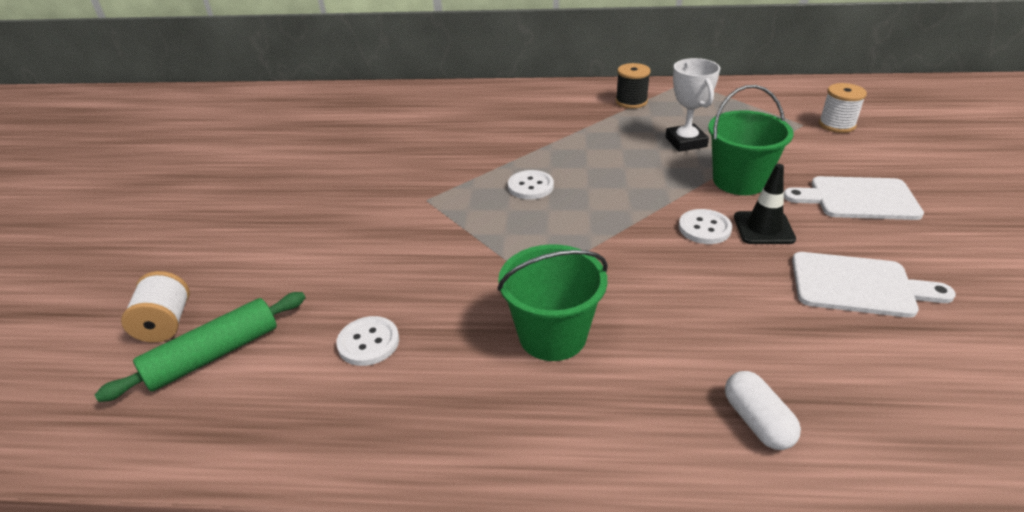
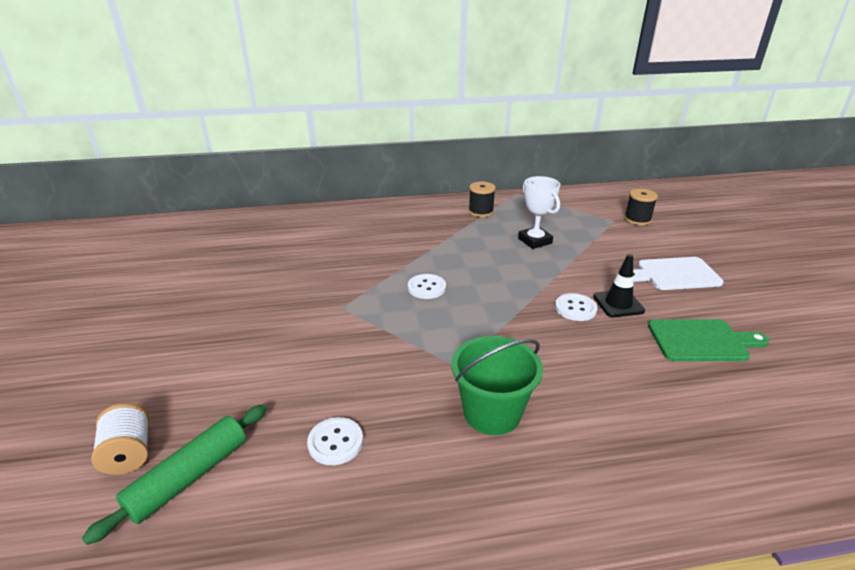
camera: 15 degrees left, 5 degrees down
(739, 181) = (586, 268): green bucket -> none
(757, 421) = (675, 460): white capsule -> none
(836, 125) = (637, 219): white spool -> black spool
(858, 285) = (701, 340): white cutting board -> green cutting board

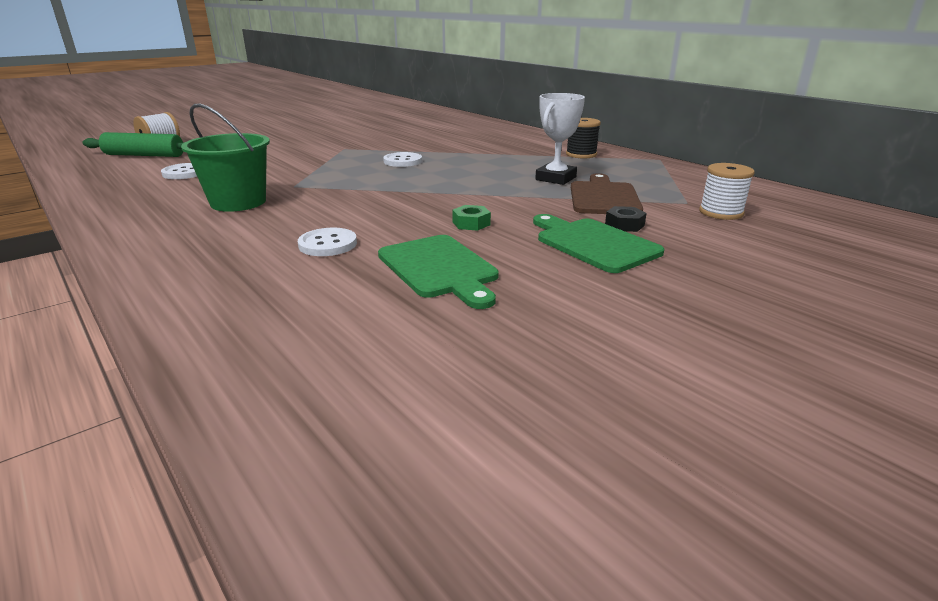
camera: 60 degrees right, 5 degrees down
(575, 308) = (435, 208): white button -> white button (328, 244)
(589, 240) = (603, 197): none -> brown cutting board
(618, 304) = (471, 223): black traffic cone -> green nut
(637, 219) = (721, 212): black spool -> white spool
(645, 253) = (624, 225): none -> black nut
(674, 274) = (593, 243): white cutting board -> green cutting board

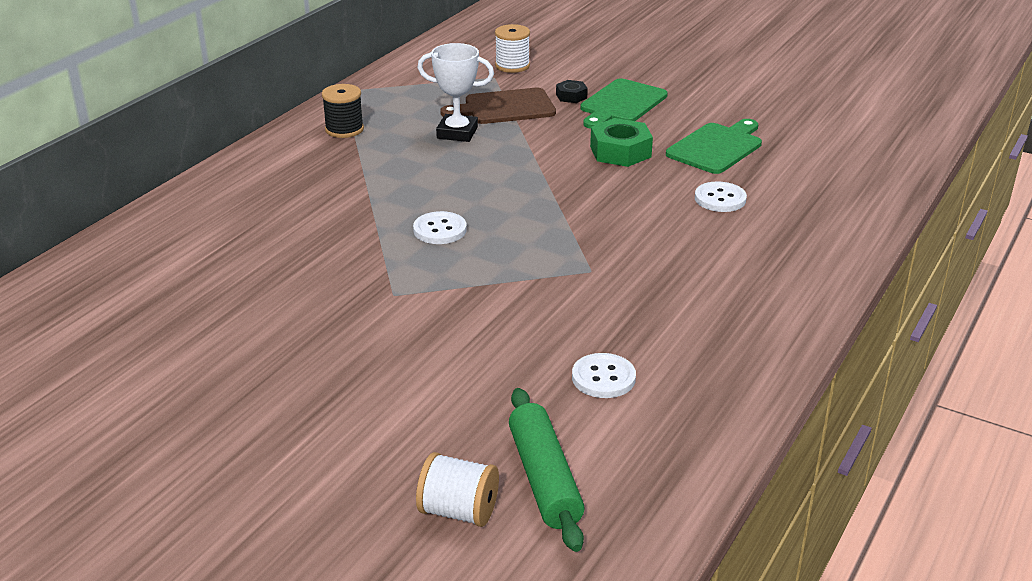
camera: 110 degrees left, 5 degrees up
(238, 202) = (670, 283): green bucket -> none
(471, 223) = (620, 151): green nut -> green nut, size x1.82

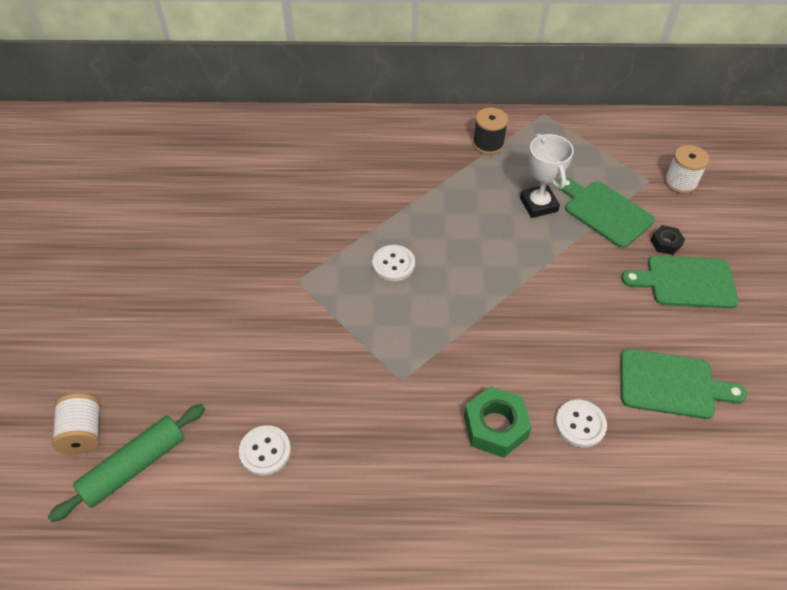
camera: 60 degrees right, 20 degrees up
(505, 108) = (604, 212): brown cutting board -> green cutting board
(620, 151) = (600, 318): green nut -> green nut (495, 426)

